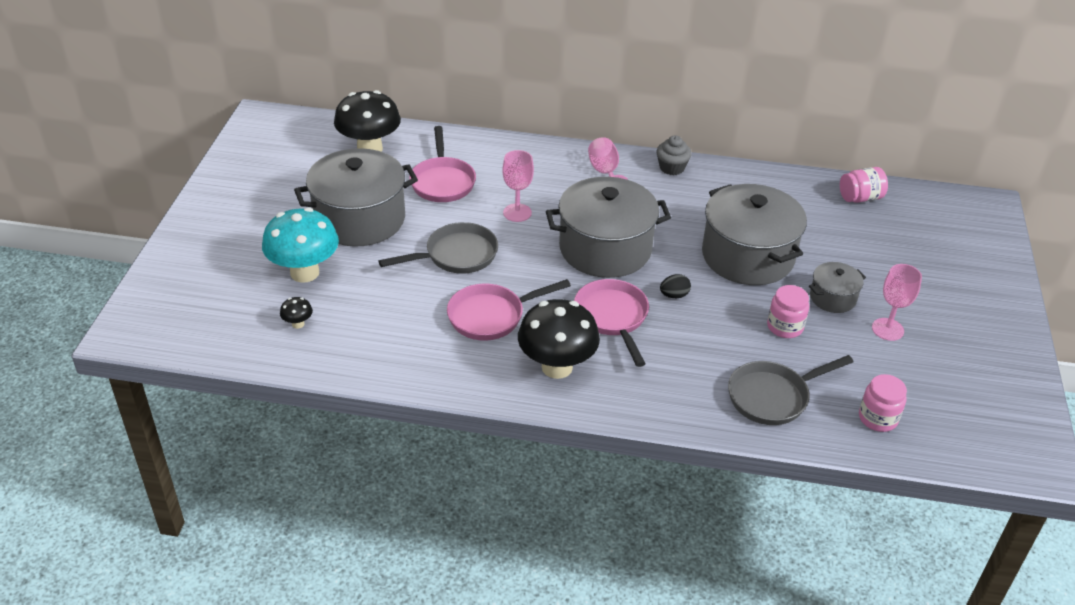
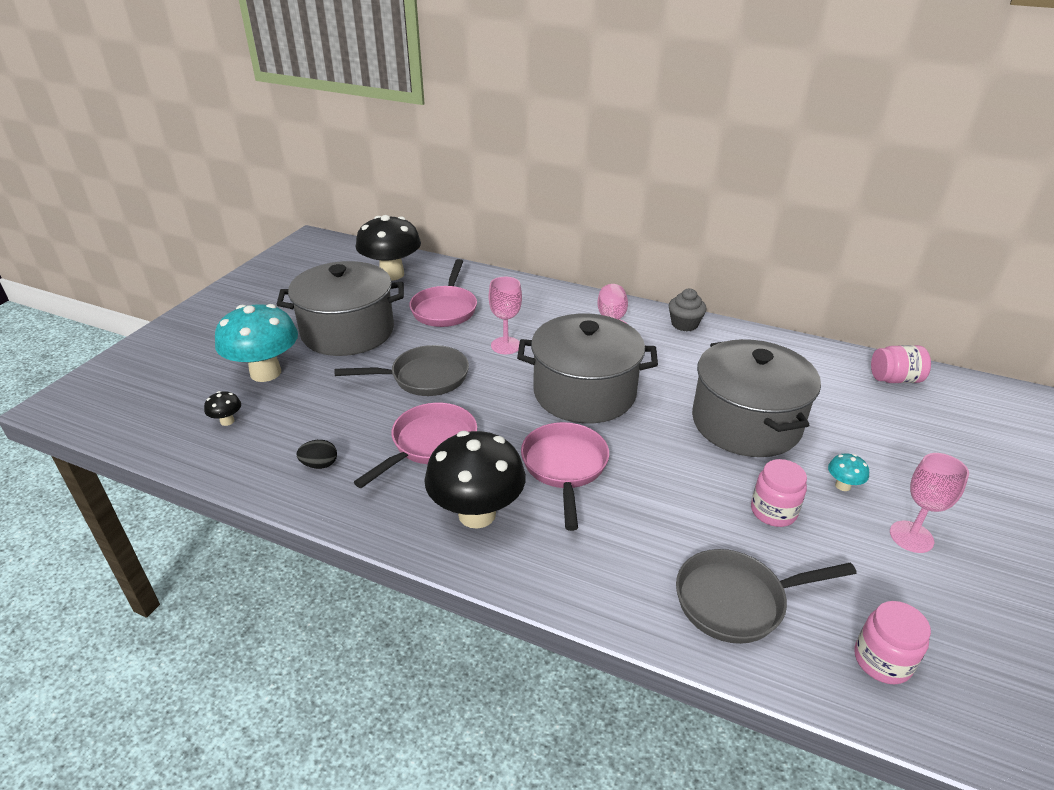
camera: 15 degrees right, 5 degrees down
(491, 316) = (430, 444): pink pan -> pink pan turned 135 degrees clockwise
(674, 295) = (645, 453): black egg -> black egg (319, 465)
(833, 298) = (842, 486): grey pot -> turquoise mushroom

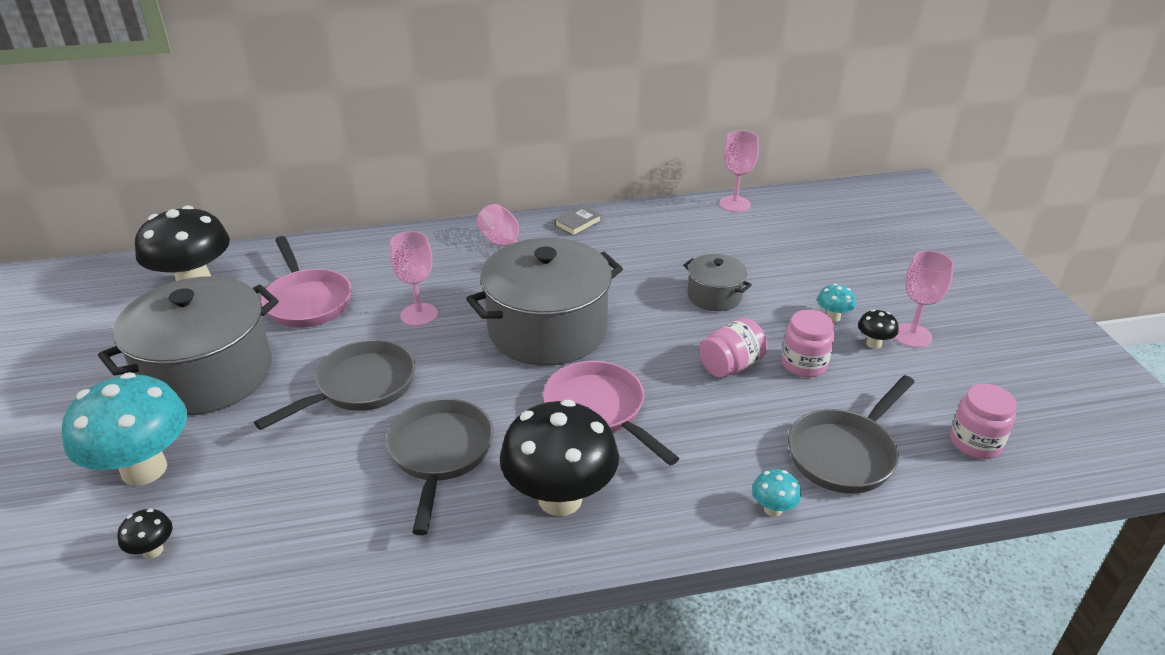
camera: 35 degrees left, 0 degrees up
(319, 465) = (334, 538): black egg -> none
(430, 444) = (440, 454): pink pan -> grey pan
(628, 609) = (773, 509): none -> turquoise mushroom
(684, 324) = (577, 223): grey cupcake -> grey book
(746, 423) = (714, 296): grey pot -> grey pot, size x0.48
(841, 356) = (734, 204): none -> pink goblet
(862, 525) = (874, 343): none -> black mushroom
(894, 379) = (791, 208): pink jar -> pink jar (731, 366)

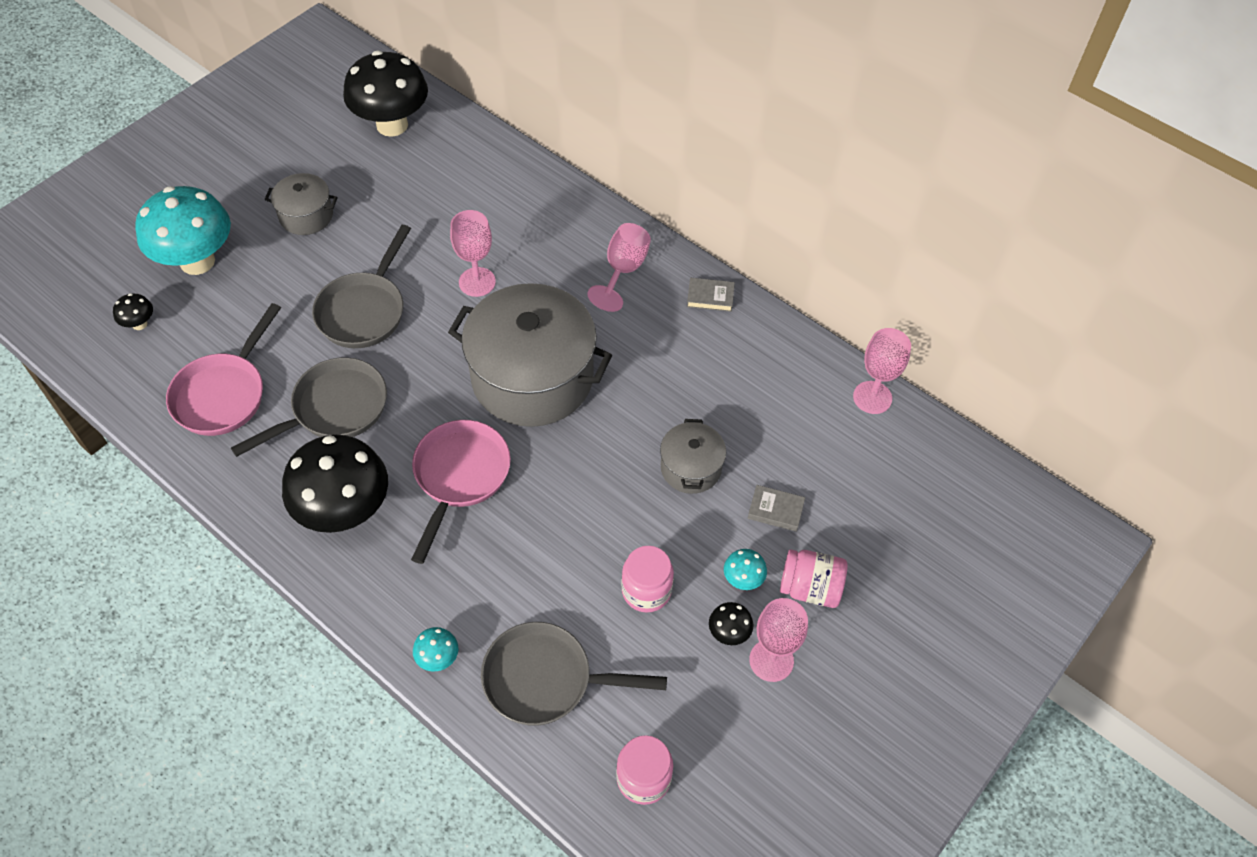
camera: 50 degrees right, 20 degrees up
(207, 374) = (306, 216): grey pot -> grey pot, size x0.48
(307, 301) = (432, 203): pink pan -> pink pan (224, 394)
(360, 387) = (364, 310): grey pan -> grey pan turned 105 degrees clockwise
(731, 366) = (596, 536): pink jar -> pink jar (810, 588)
(787, 278) = (775, 510): none -> grey book

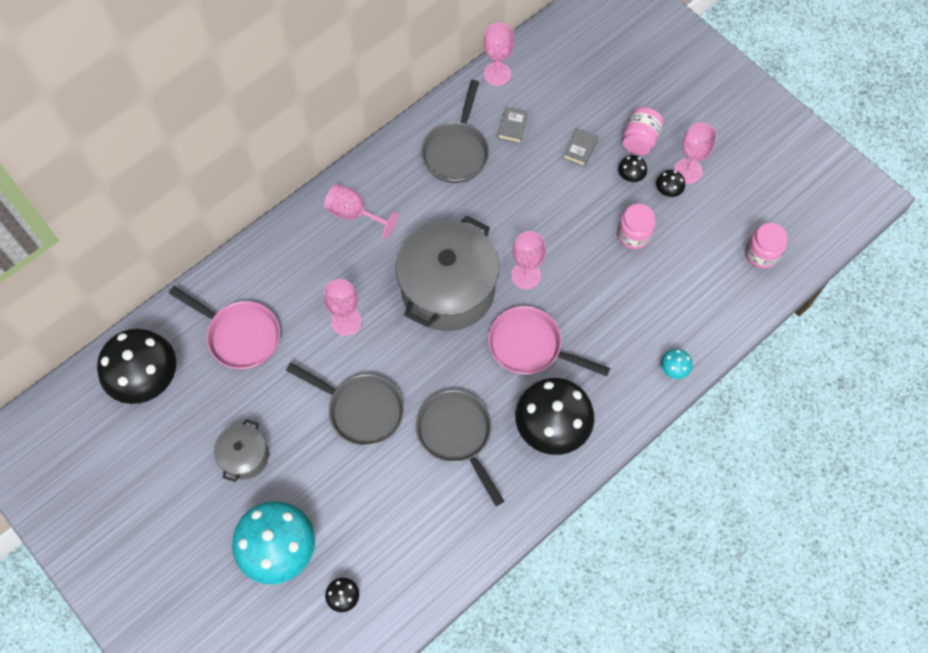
camera: 80 degrees left, 10 degrees up
(224, 394) = (429, 522): pink pan -> pink pan (239, 335)
(546, 679) = (693, 303): grey pan -> grey pan (456, 151)
(563, 462) = (526, 275): none -> pink goblet
(691, 468) = (541, 194): grey pot -> none
(710, 297) = (391, 158): grey book -> grey book (512, 126)
(743, 579) = (630, 177): turquoise mushroom -> black mushroom

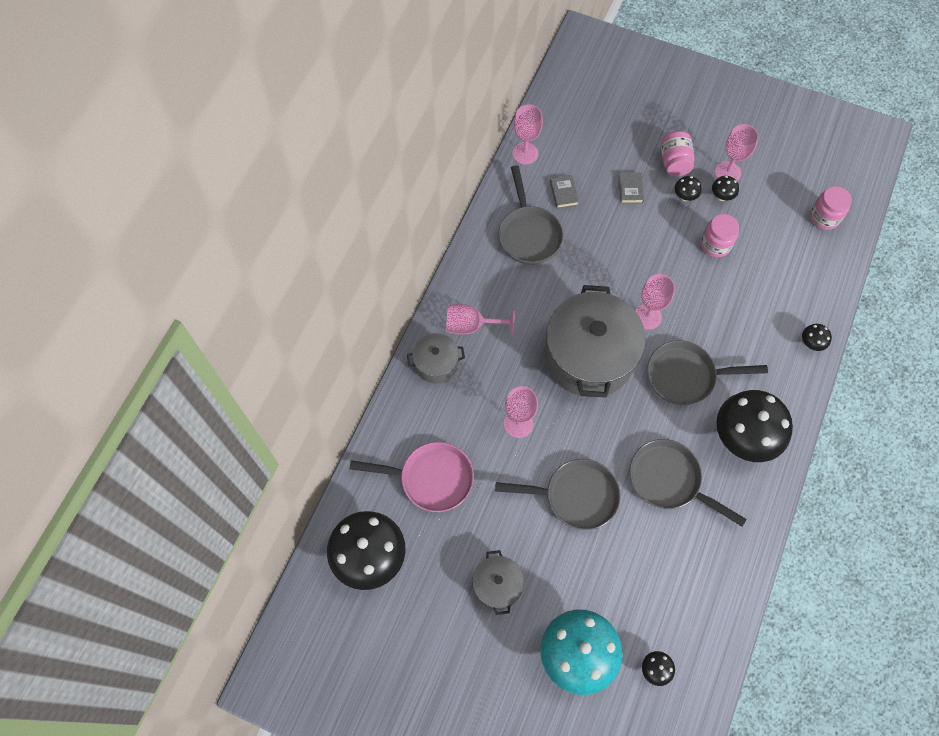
camera: 25 degrees left, 0 degrees up
(302, 235) = (436, 364): none -> grey pot
(530, 346) = (686, 376): pink pan -> grey pan
(673, 369) = (811, 343): turquoise mushroom -> black mushroom

